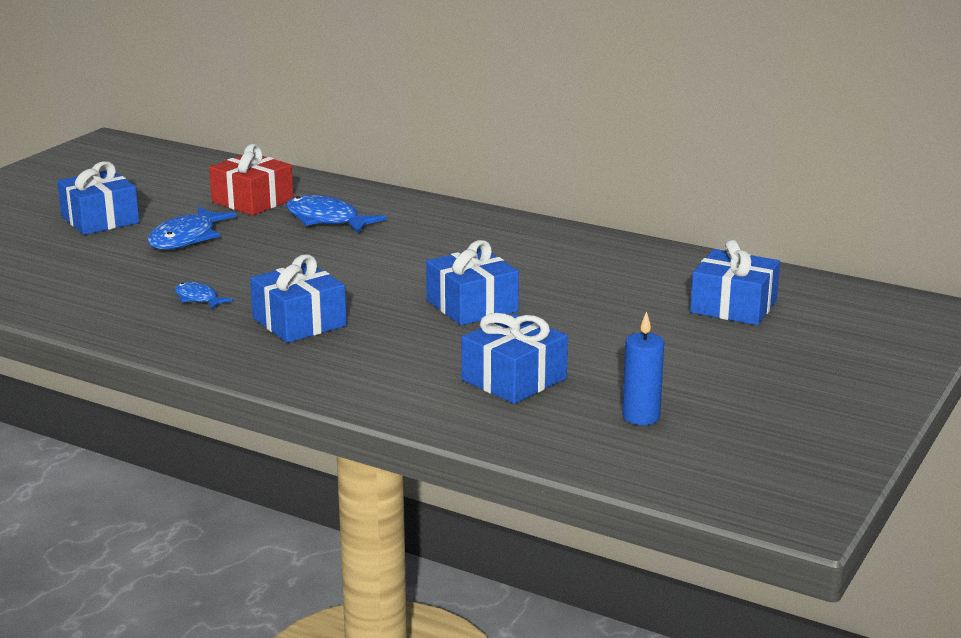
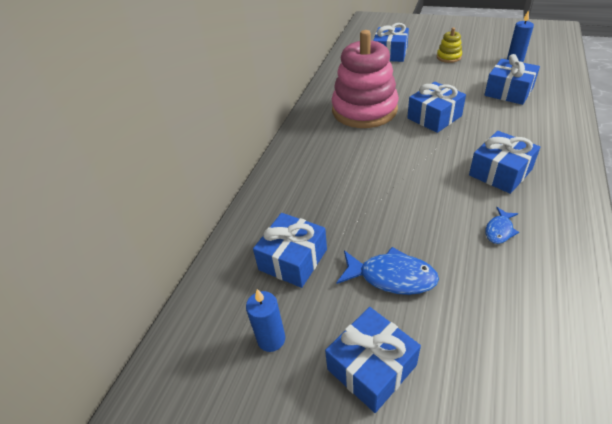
camera: 95 degrees left, 20 degrees up
(166, 188) = (271, 339): none -> blue candle
(252, 201) = (293, 259): red gift -> blue gift
(326, 220) = (324, 204): blue fish -> none
(529, 262) = (364, 110): none -> pink stacking toy
(689, 356) = (448, 57): none -> yellow stacking toy

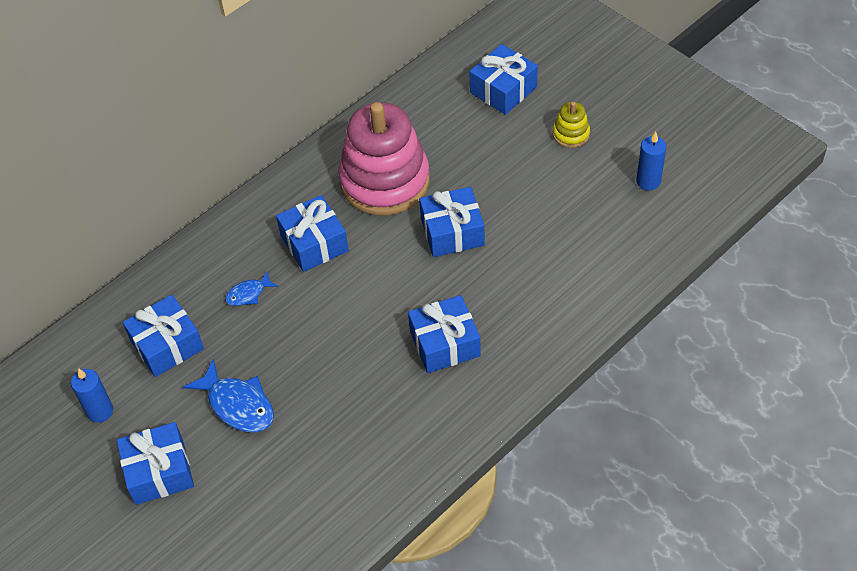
camera: 25 degrees right, 10 degrees up
(499, 230) = (375, 407): blue fish -> blue fish (248, 294)
(508, 92) = (578, 233): blue gift -> blue gift (314, 243)

